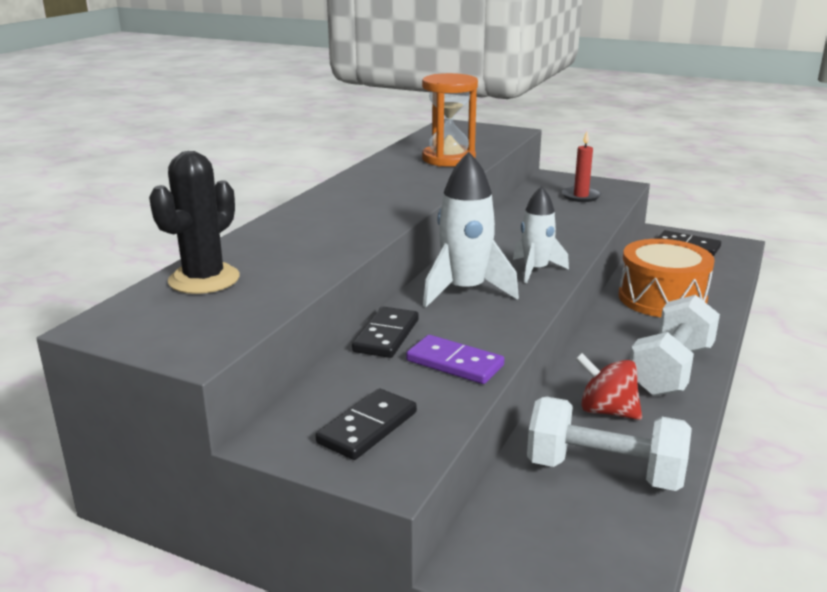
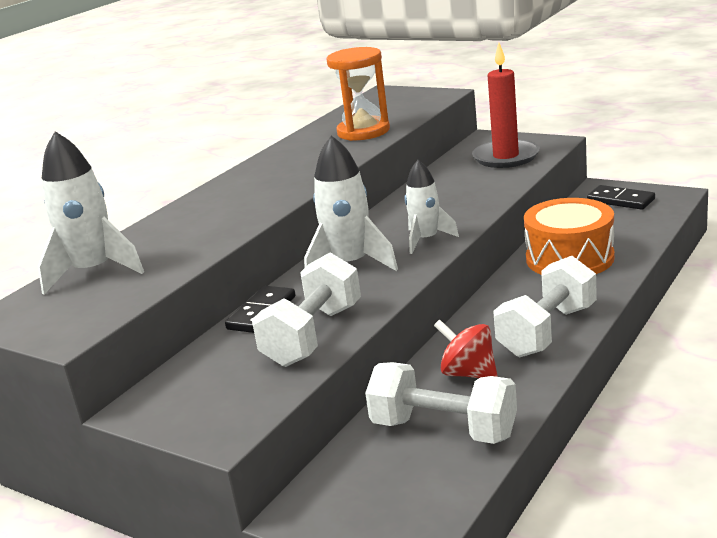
camera: 10 degrees right, 0 degrees up
(204, 279) = (94, 271): black cactus -> white rocket
(367, 427) = (216, 396): black domino -> none
(454, 363) = (313, 335): purple domino -> white dumbbell
(581, 196) = (506, 157): red candle -> red candle, size x1.69

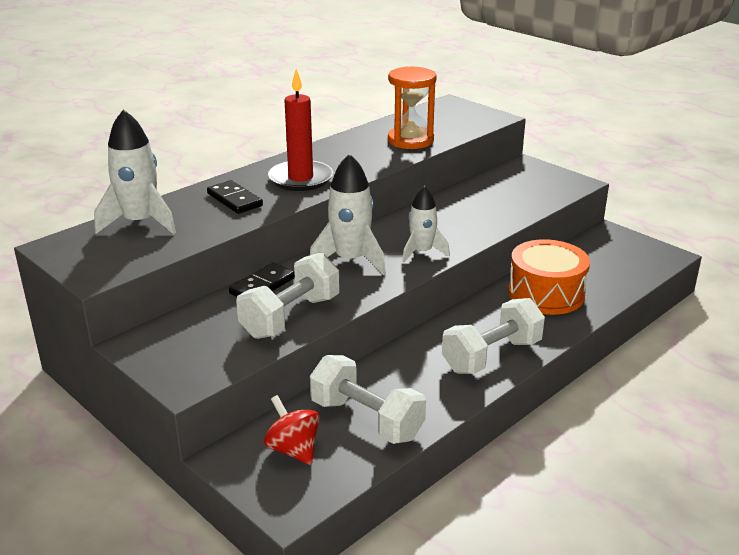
camera: 10 degrees right, 5 degrees up
(468, 373) = (410, 377): red spinning top -> red spinning top (293, 449)
(506, 157) = (530, 188): red candle -> red candle (300, 179)
(620, 200) = (619, 249): black domino -> black domino (235, 200)

